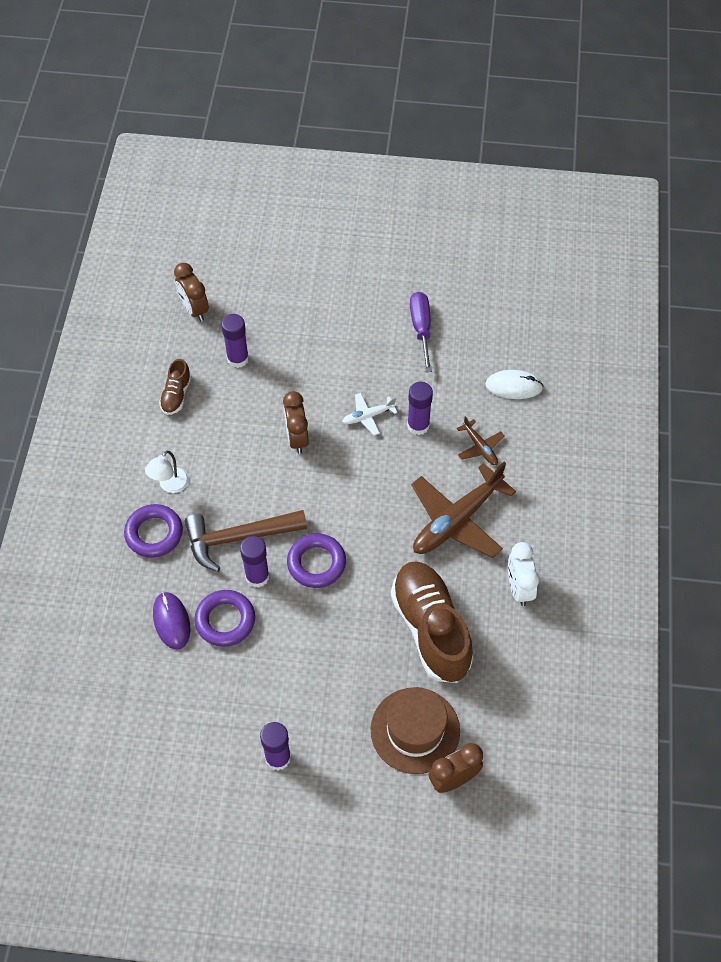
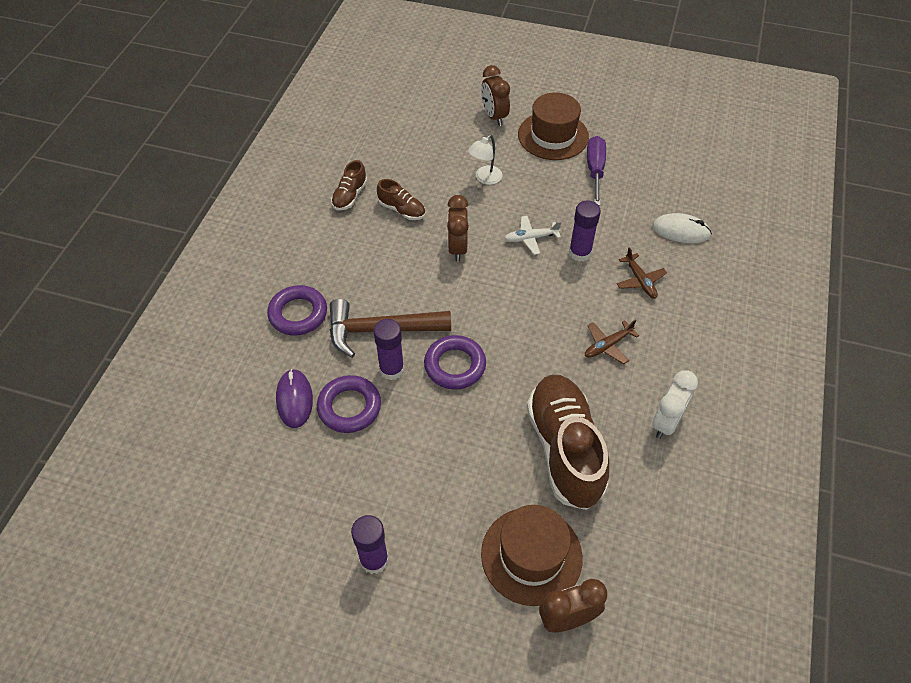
camera: 10 degrees right, 5 degrees down
(170, 485) = (324, 273): white lamp -> white lamp (485, 178)
(194, 309) = (383, 129): brown clock -> brown clock (494, 116)
(233, 403) = (402, 210): none -> brown shoe
(238, 359) = (414, 173): purple glue stick -> none
(373, 293) = (553, 136): none -> brown hat
(457, 520) = (608, 345): brown plane -> brown plane, size x0.48
(519, 588) = (666, 422): white clock -> white clock turned 150 degrees counterclockwise

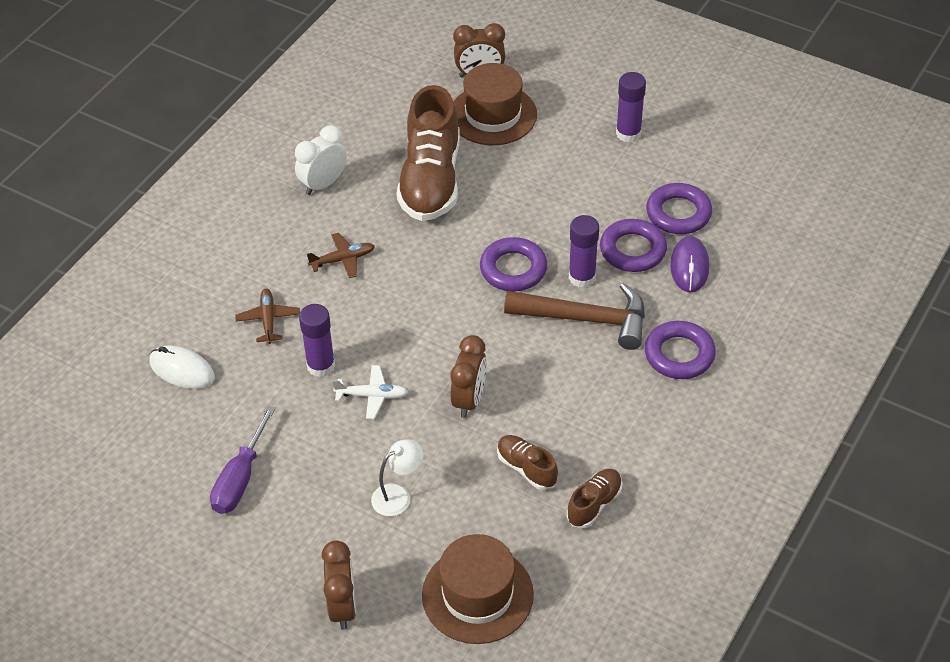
camera: 165 degrees left, 5 degrees down
(309, 459) = (678, 213): none -> purple ring
(553, 136) = (270, 550): brown hat -> brown hat (477, 595)

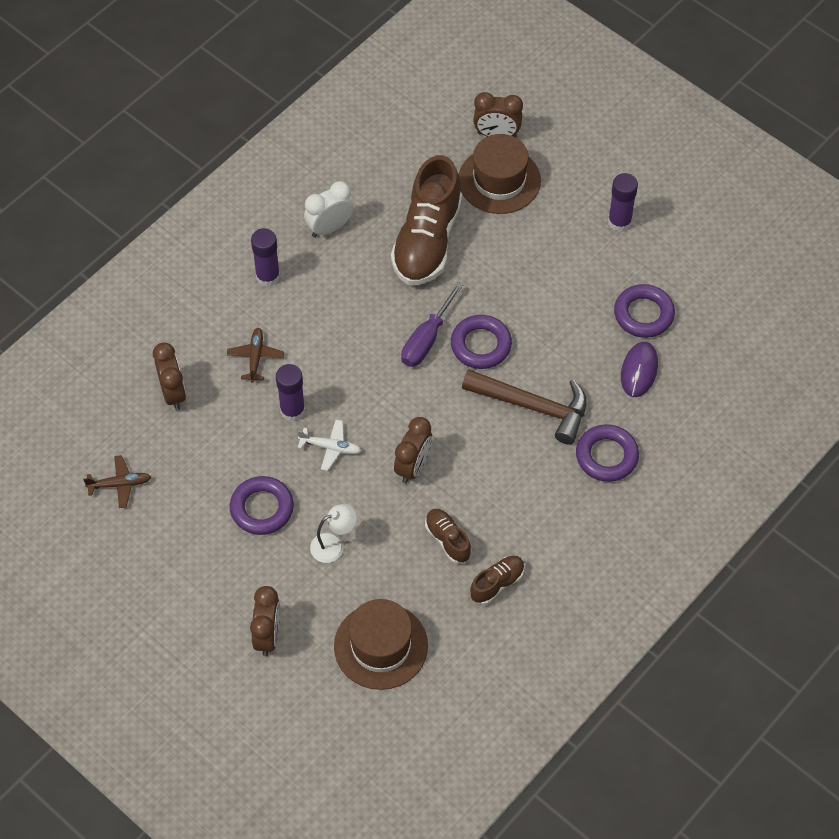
camera: 10 degrees right, 10 degrees up
(182, 370) = (173, 393): white mouse -> brown clock
(240, 478) = (205, 504): purple screwdriver -> purple screwdriver (427, 339)
(342, 260) = (331, 309): brown plane -> brown plane (119, 484)
(582, 277) = (540, 364): purple glue stick -> purple glue stick (268, 276)
(633, 250) = (592, 345): purple ring -> purple ring (262, 508)

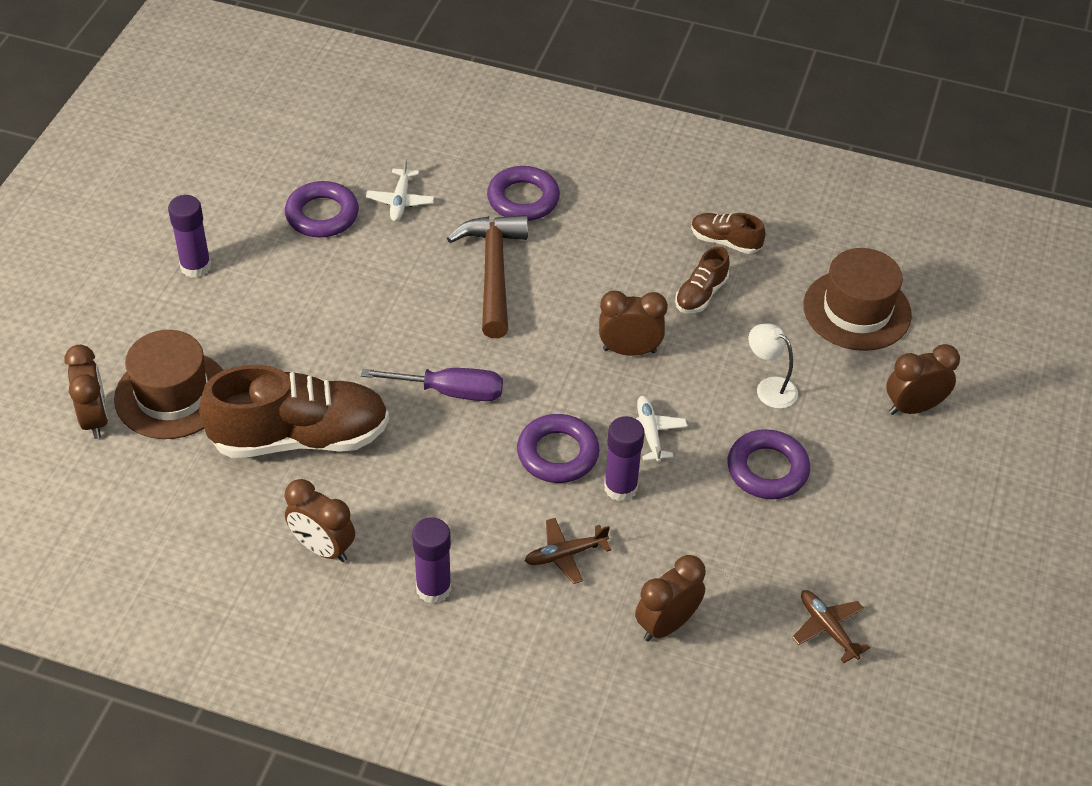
camera: 115 degrees left, 10 degrees down
(329, 228) = (323, 548): white clock -> brown clock
(481, 345) = (433, 340): purple ring -> purple ring (557, 453)
(639, 371) = (400, 200): purple mouse -> white plane

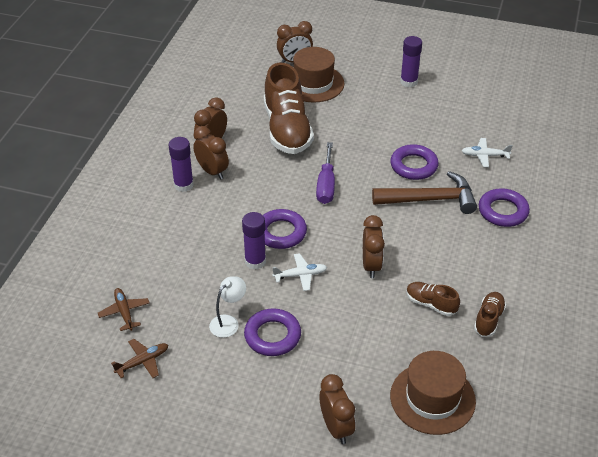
camera: 90 degrees right, 5 degrees down
(322, 215) = (463, 124): purple ring -> purple ring (413, 166)
(565, 554) = (205, 237): brown plane -> brown plane (124, 312)
(666, 624) = (152, 282): brown clock -> brown clock (212, 171)
(769, 388) = (346, 340): white lamp -> white lamp (228, 322)

